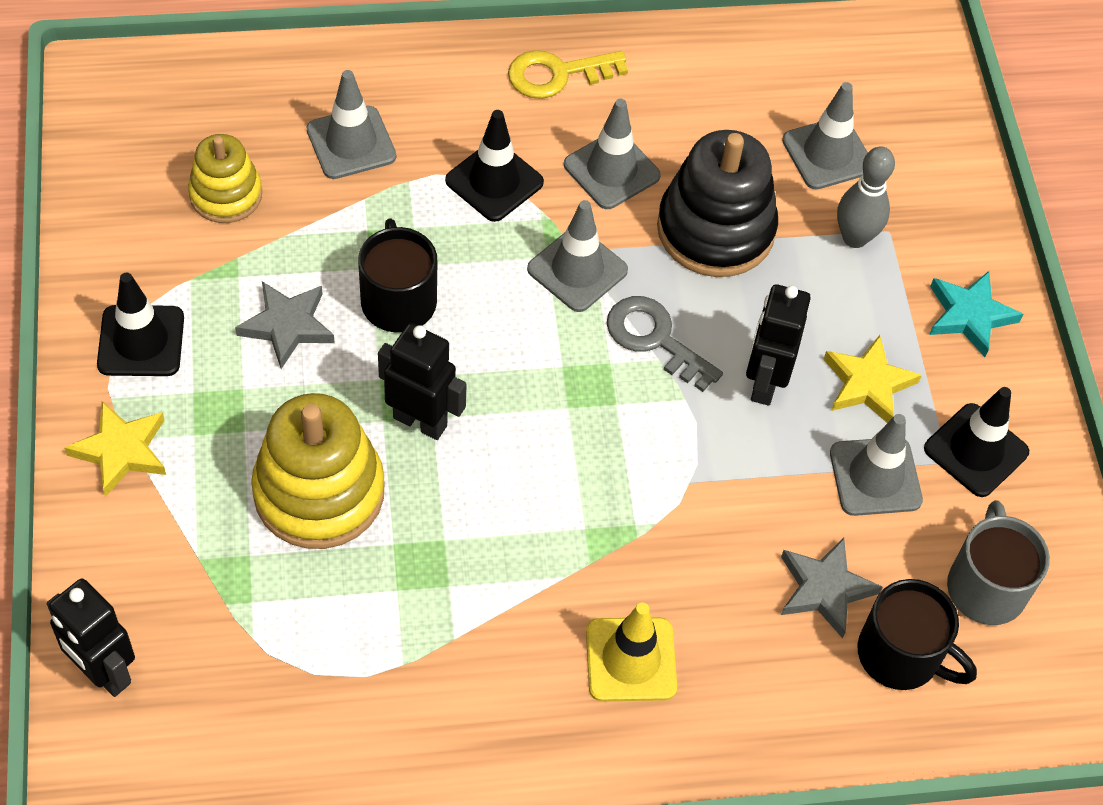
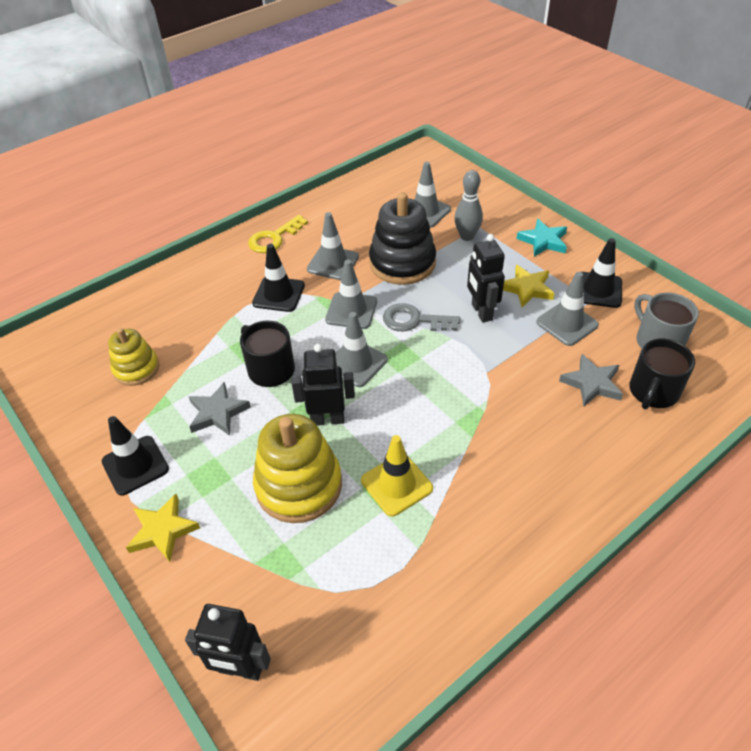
camera: 25 degrees left, 10 degrees down
(351, 143) = (190, 313): grey traffic cone -> grey traffic cone (356, 363)
(631, 659) = (533, 471): yellow traffic cone -> yellow traffic cone (396, 484)
(901, 655) = (653, 392): black mug -> black mug turned 120 degrees clockwise

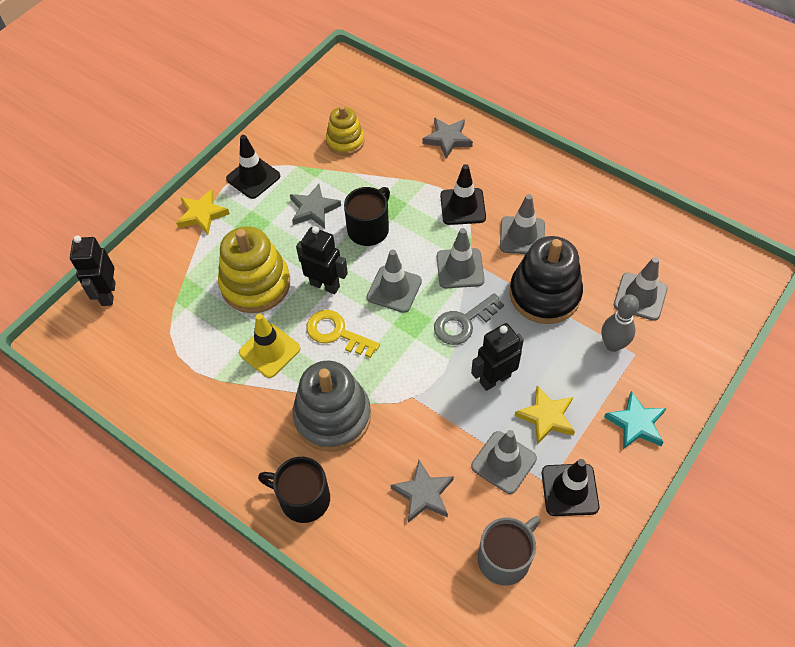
camera: 75 degrees right, 10 degrees up
(187, 288) = (447, 139): none -> grey star
(274, 238) = (541, 178): yellow key -> yellow key (336, 333)
(327, 419) = (325, 285): black robot -> black robot turned 45 degrees counterclockwise
(414, 320) = (463, 323): grey key -> grey key turned 120 degrees counterclockwise
(495, 439) = (332, 416): none -> grey stacking toy
(653, 392) = (427, 554): black mug -> black mug (303, 498)

